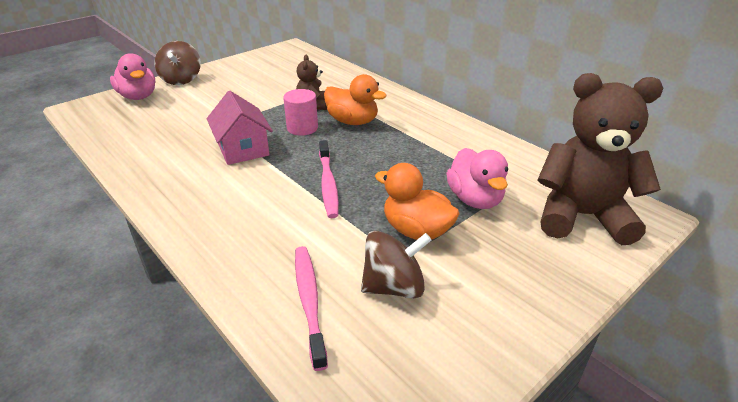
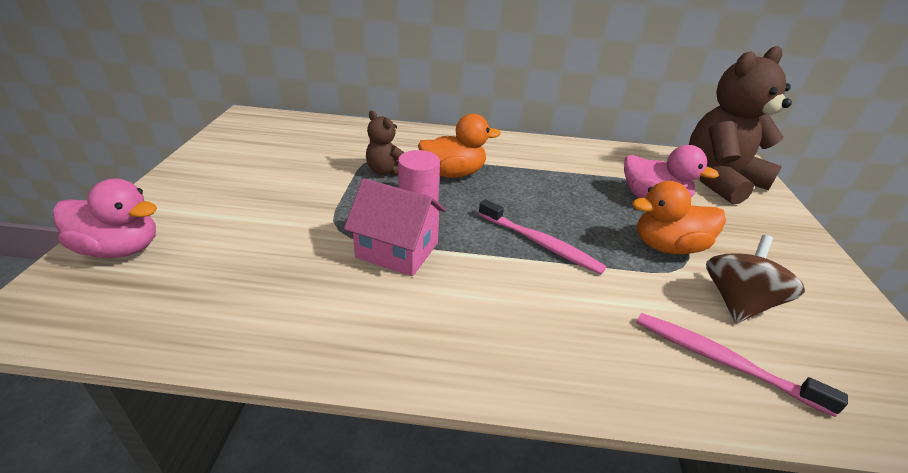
camera: 45 degrees left, 0 degrees up
(181, 80) = (156, 201): brown spinning top -> none

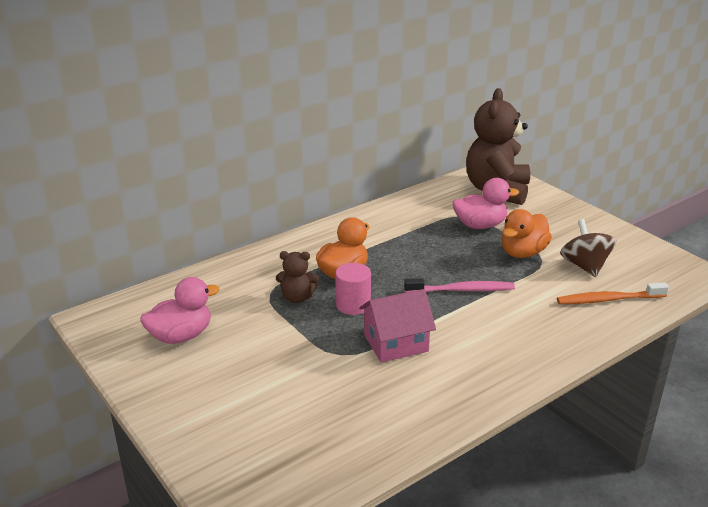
camera: 40 degrees left, 5 degrees down
(120, 249) = (228, 456): pink duck -> pink duck (181, 336)
(722, 361) = (608, 299): pink toothbrush -> orange toothbrush

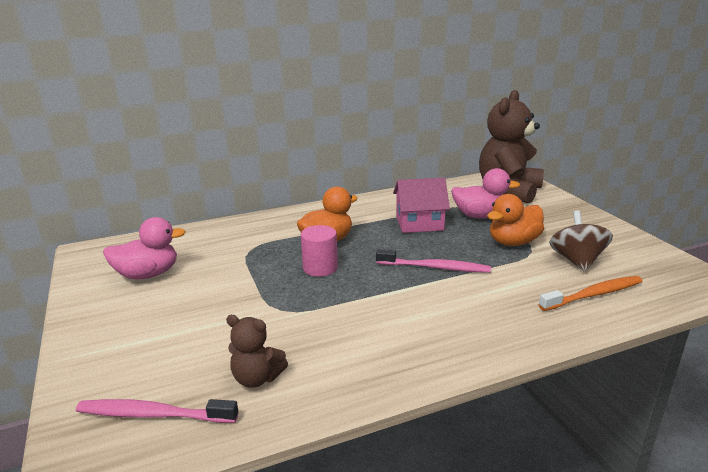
camera: 15 degrees right, 5 degrees down
(286, 468) = (153, 414): none -> pink toothbrush
(297, 298) = (272, 256): brown teddy bear -> brown teddy bear (257, 378)
(395, 343) = (342, 307): pink house -> pink house (419, 223)
(608, 299) = (593, 295): orange toothbrush -> orange toothbrush turned 150 degrees clockwise

